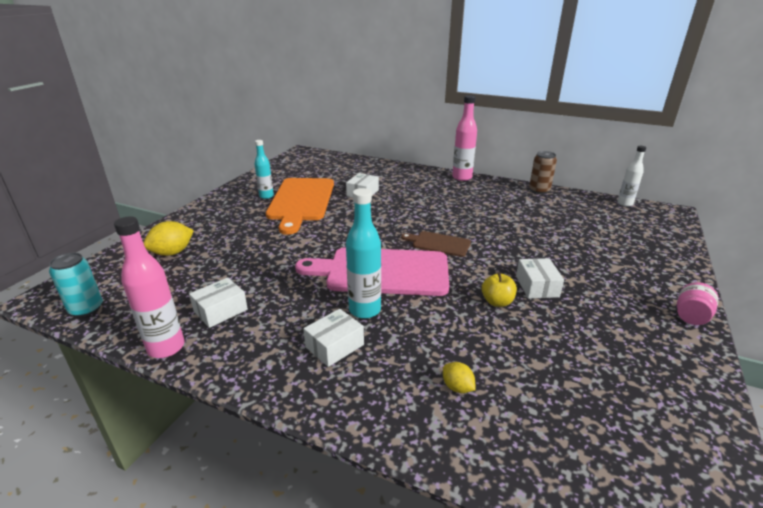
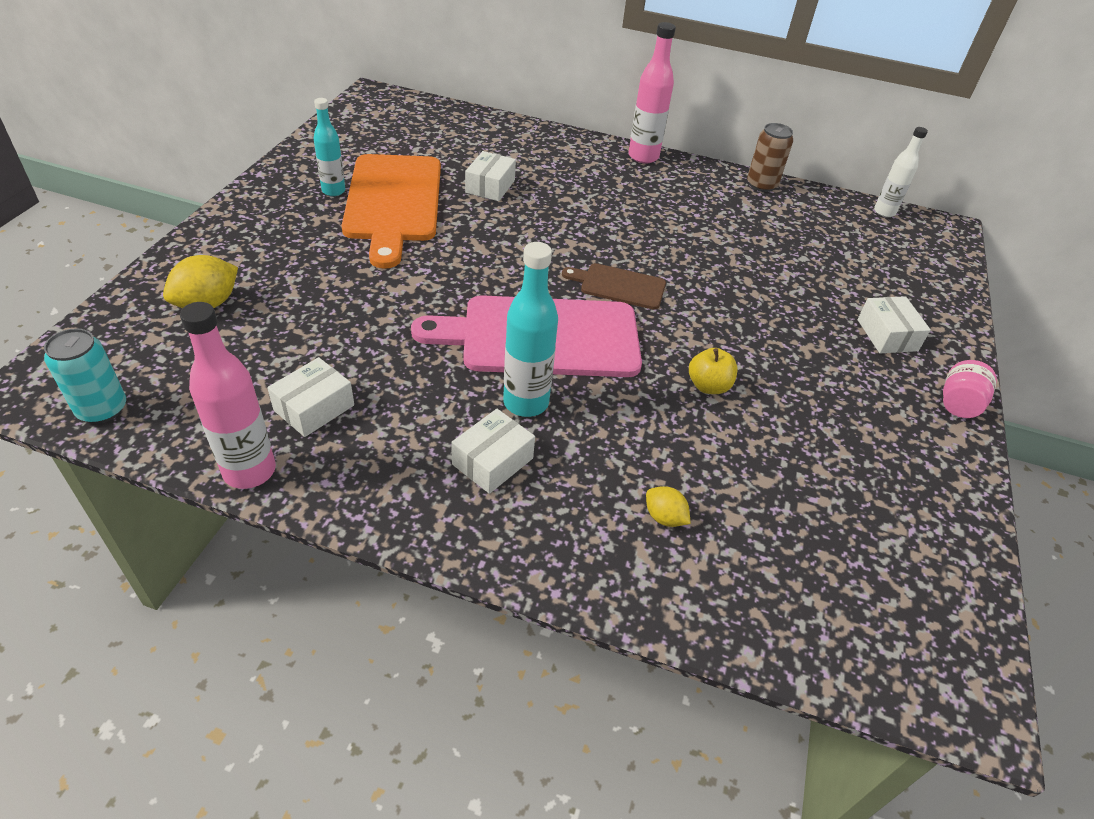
camera: 10 degrees left, 15 degrees up
(537, 286) = (761, 359): white box -> white box (887, 335)

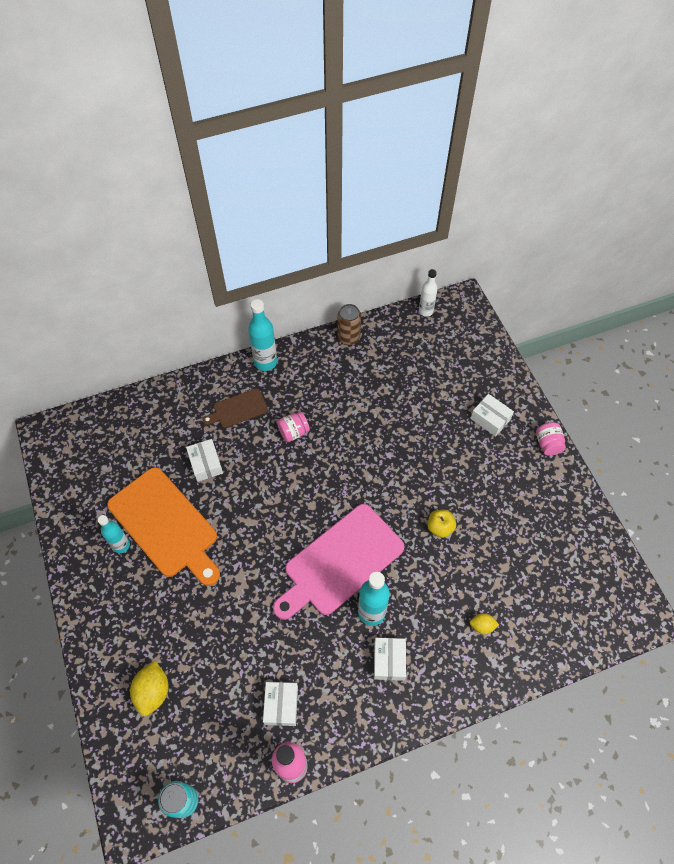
camera: 35 degrees left, 15 degrees up
(613, 215) = (293, 432): none -> pink jar
(619, 286) = (344, 490): brown cutting board -> brown cutting board (238, 409)
(643, 157) = (265, 362): pink bottle -> turquoise bottle

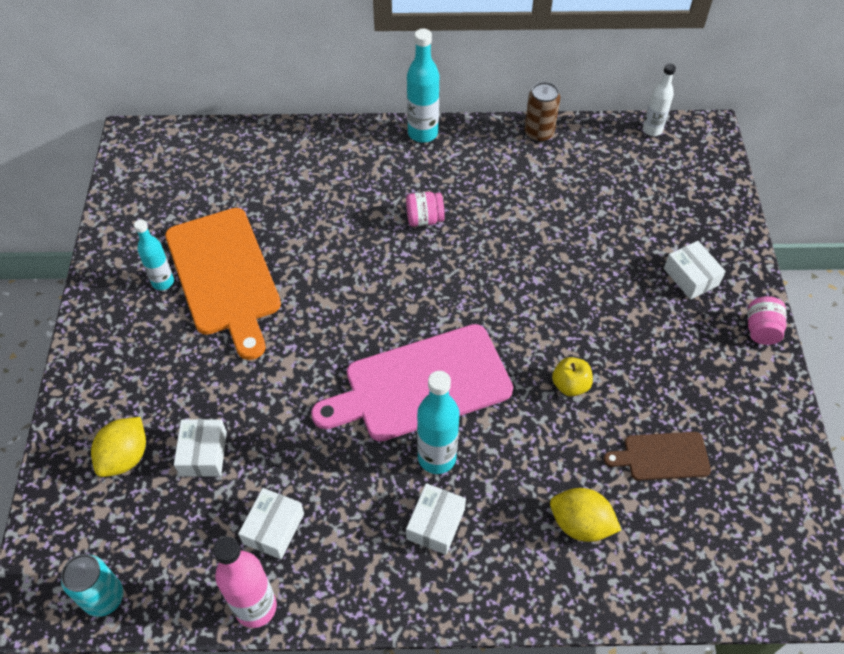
camera: 20 degrees right, 5 degrees down
(206, 464) = (302, 223): white box -> white box (203, 453)
(238, 409) = (367, 175): brown cutting board -> brown cutting board (662, 456)
(482, 626) = (580, 524): yellow lemon -> yellow lemon, size x1.74

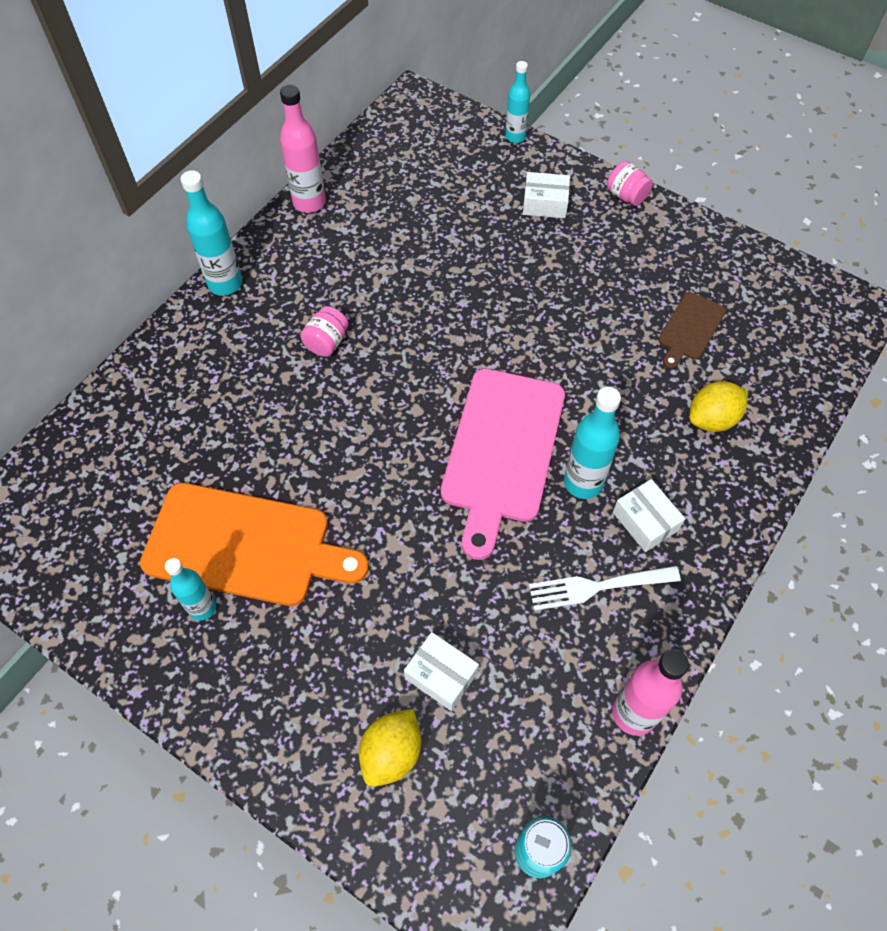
camera: 55 degrees left, 5 degrees up
(125, 457) = (392, 753): yellow lemon -> yellow lemon turned 60 degrees clockwise
(273, 528) = (564, 655): white box -> none
(350, 521) = (598, 586): none -> white fork
(539, 133) = (309, 202): brown can -> pink bottle
(570, 385) = (583, 346): yellow apple -> none
(652, 130) = (380, 129): white bottle -> none
(740, 217) = (515, 137): none -> turquoise bottle

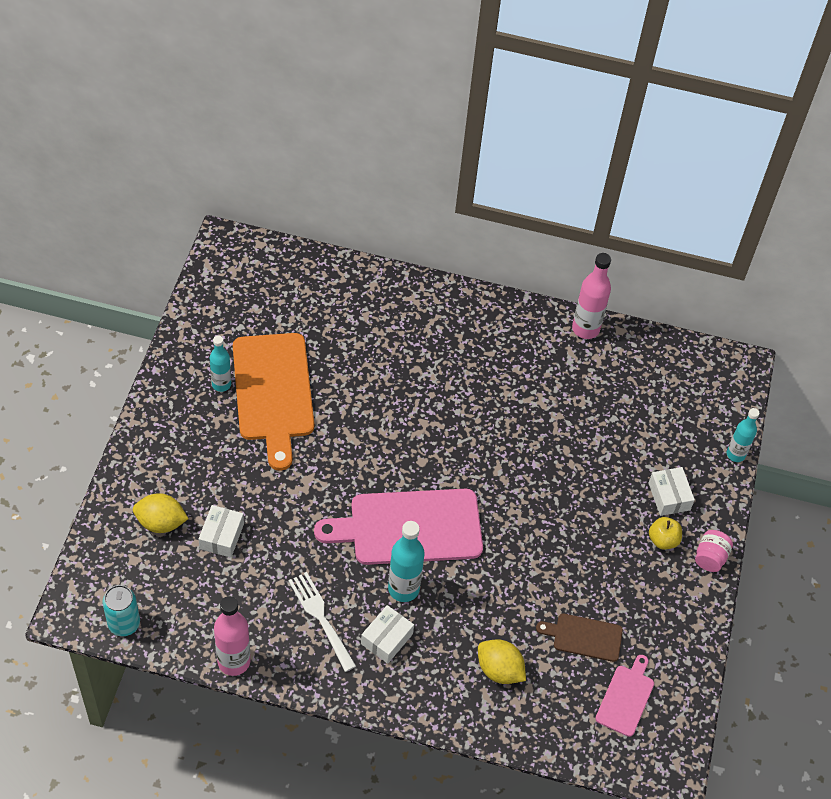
camera: 65 degrees right, 5 degrees down
(225, 283) = (481, 302): turquoise bottle -> none
(326, 342) = (457, 385): pink jar -> none
(594, 225) = (663, 540): none -> yellow apple
(769, 316) = (626, 698): none -> pink cutting board

